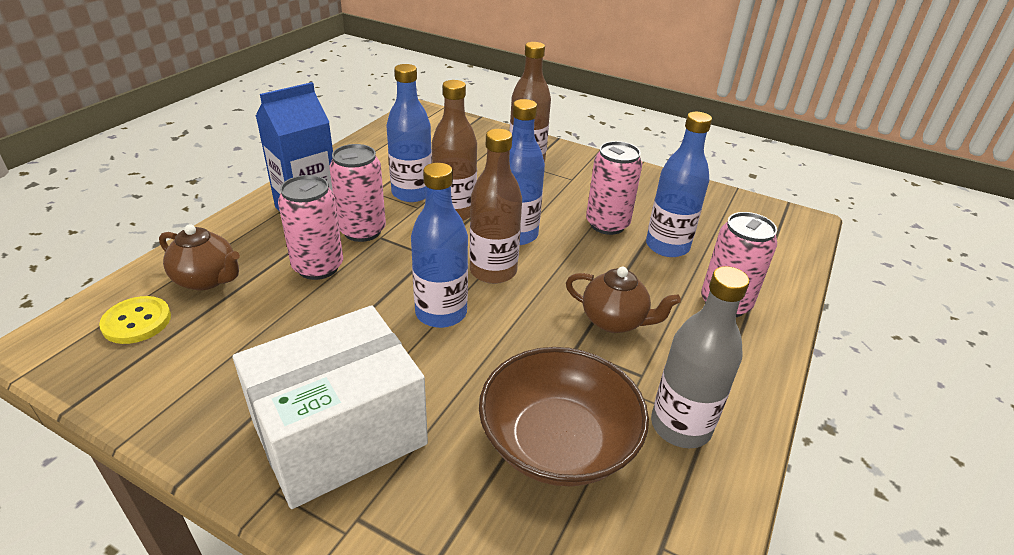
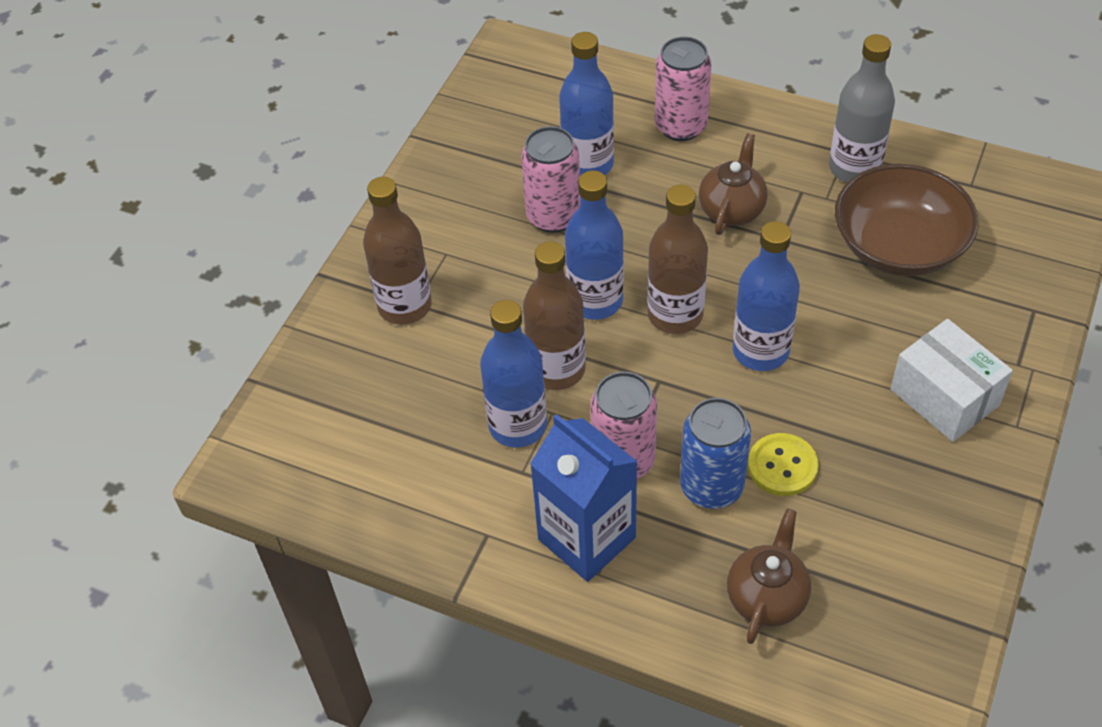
camera: 90 degrees left, 15 degrees up
(137, 322) = (860, 636): yellow button -> yellow button (782, 466)
(318, 267) = (711, 487): pink can -> blue can
(340, 434) = (944, 397): white box -> white box, size x0.66

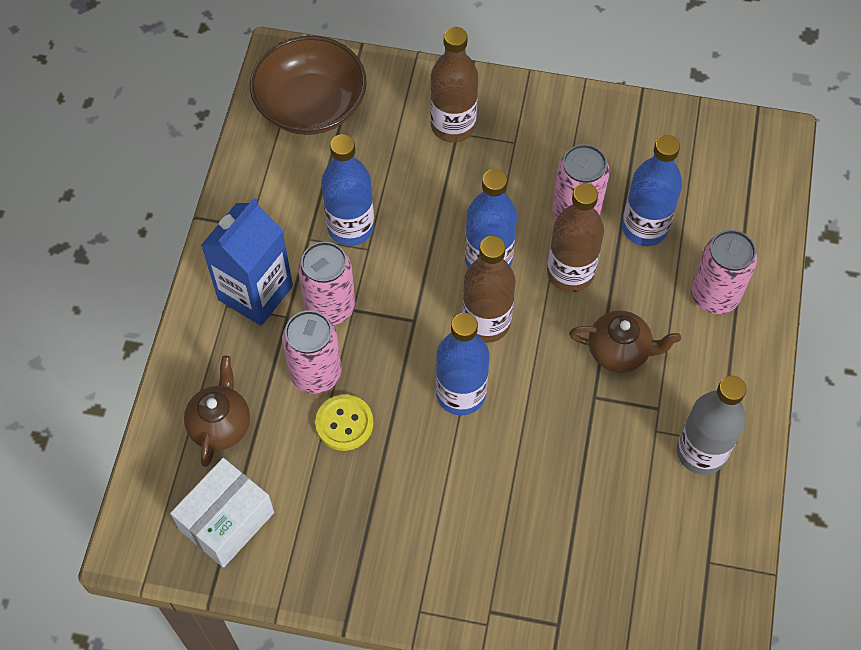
camera: 75 degrees right, 10 degrees up
(557, 369) = (410, 244): brown bottle -> brown bottle (570, 273)
(711, 487) = (316, 373): blue can -> pink can
(767, 597) = (221, 425): brown teapot -> brown teapot turned 90 degrees counterclockwise
(899, 246) = (610, 499): brown bowl -> brown bowl (311, 105)
(944, 397) = (439, 548): white box -> white box (227, 521)

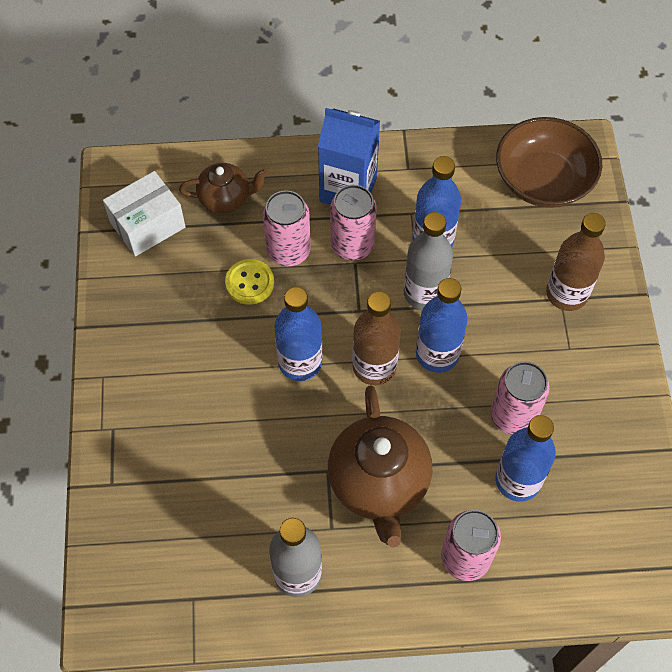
camera: 75 degrees right, 0 degrees up
(227, 521) = (148, 225): white box -> white box turned 60 degrees counterclockwise
(412, 252) = (424, 293): none -> grey bottle
(570, 273) = (446, 425): brown bottle -> none
(619, 352) = (379, 483): brown teapot -> brown teapot, size x1.72

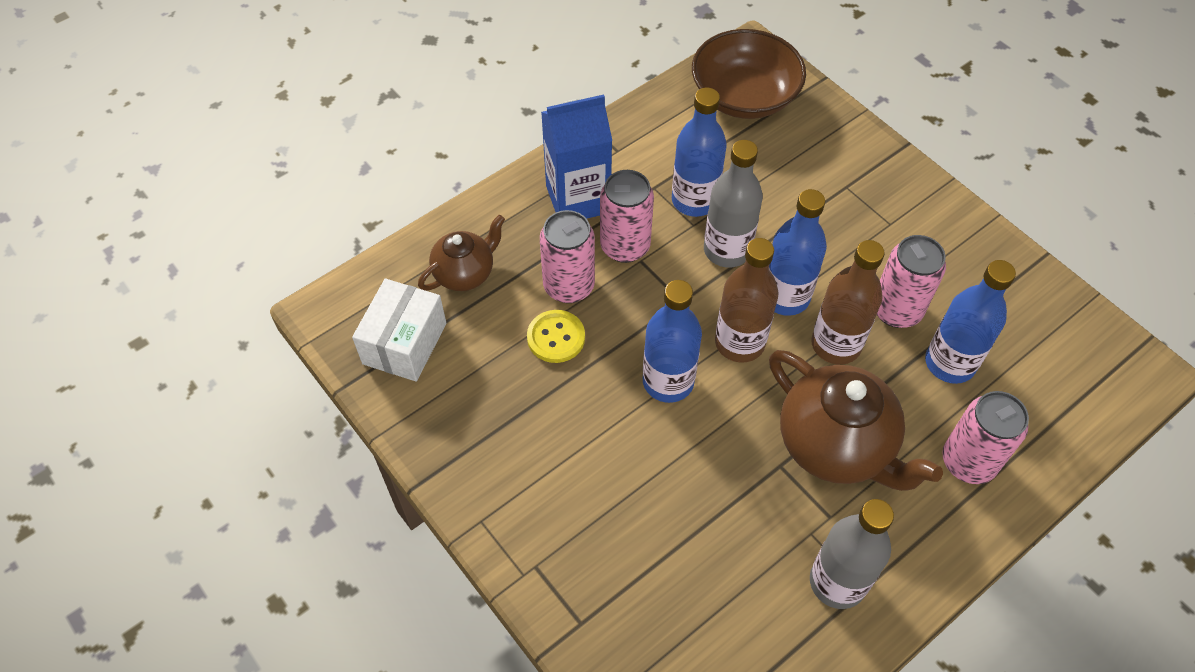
camera: 35 degrees left, 5 degrees down
(566, 294) = (847, 179): brown bottle -> brown bottle (836, 344)

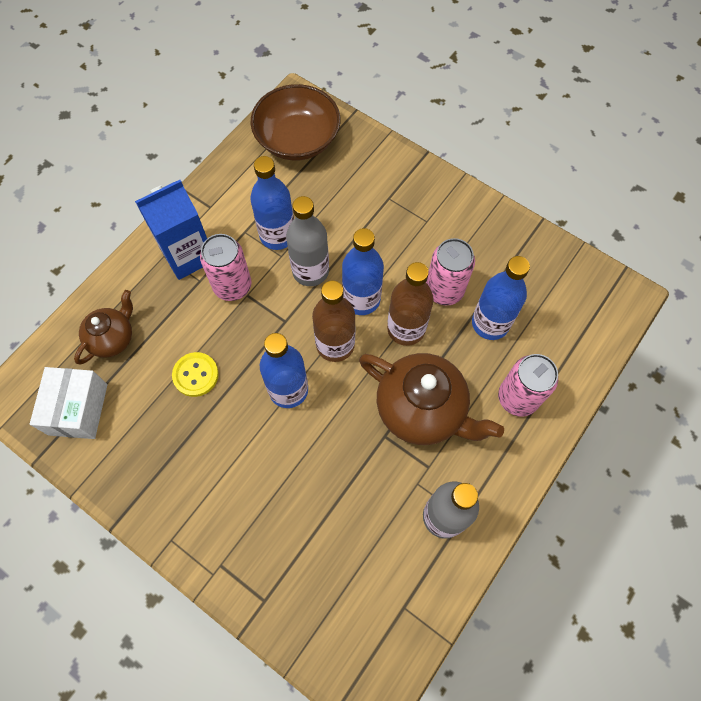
camera: 15 degrees left, 10 degrees up
(569, 286) = (196, 330): pink can -> none

